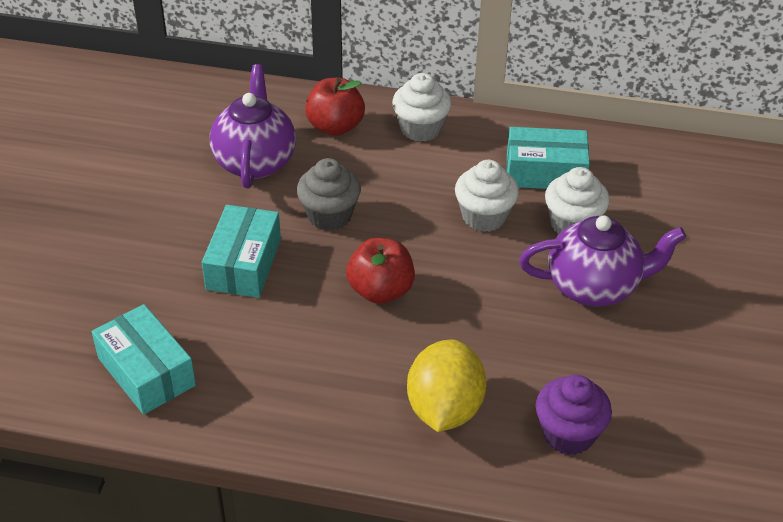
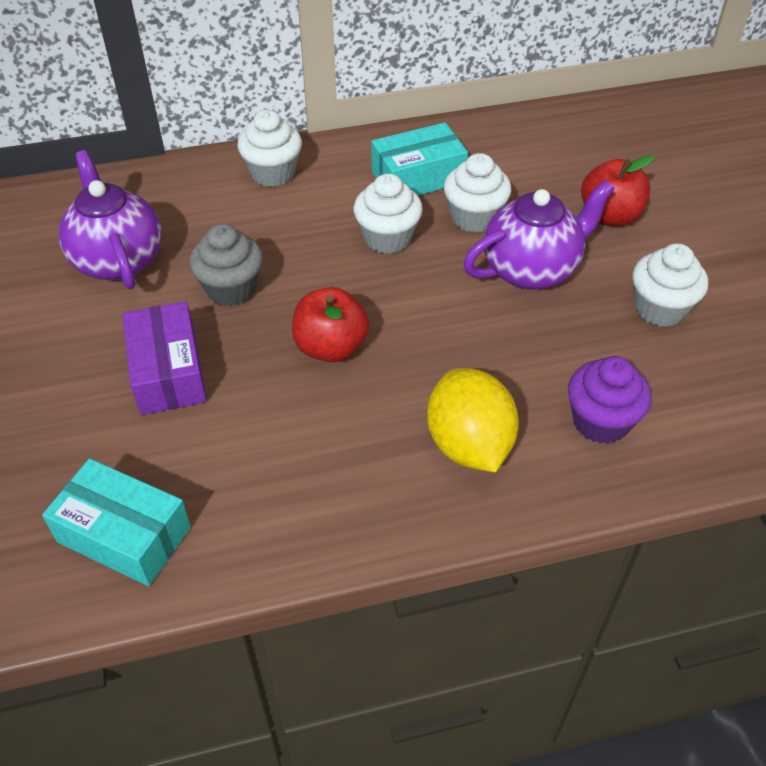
camera: 25 degrees left, 5 degrees up
(243, 264) = (168, 372): turquoise box -> purple box
(335, 126) = (184, 197): red apple -> red apple (609, 216)
(690, 361) = (660, 308): none -> white cupcake

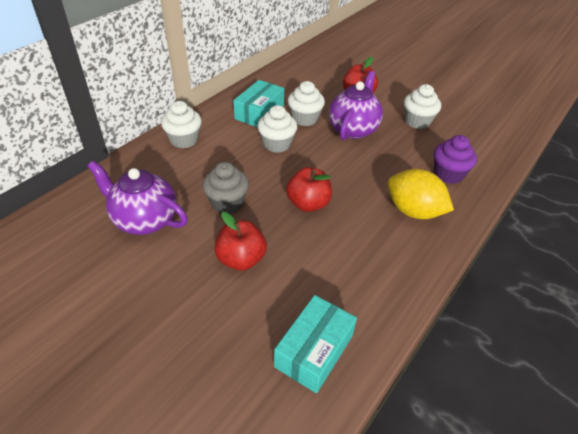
camera: 40 degrees left, 5 degrees down
(124, 534) = (314, 351): turquoise box -> turquoise box turned 45 degrees counterclockwise
(168, 372) = (241, 259): purple box -> red apple

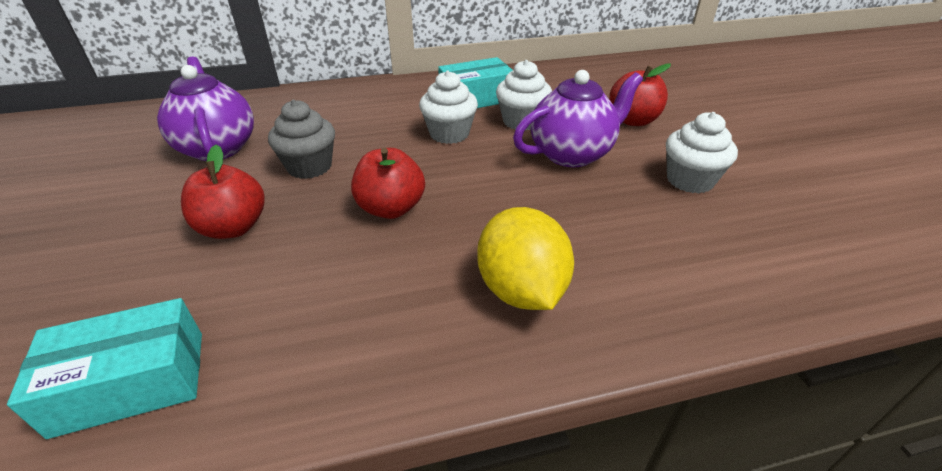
camera: 40 degrees right, 5 degrees down
(184, 140) = (361, 96): white cupcake -> none
(448, 174) = (653, 269): purple cupcake -> none

